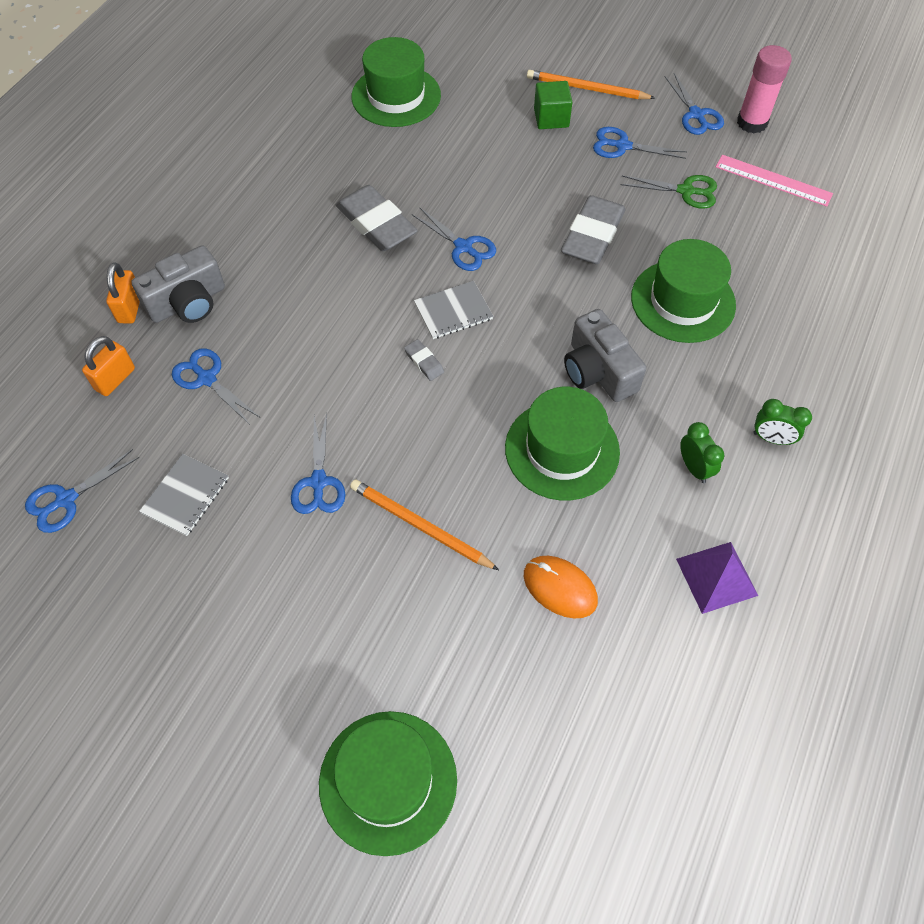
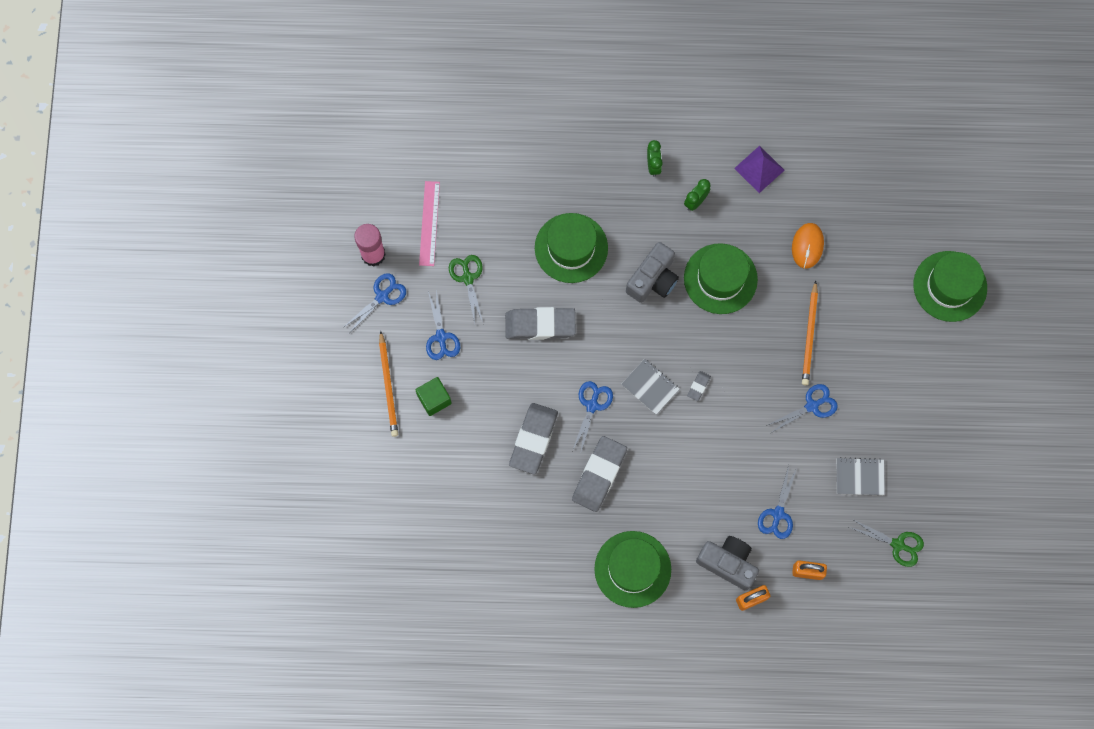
camera: 115 degrees left, 15 degrees up
(66, 499) = (898, 545): blue scissors -> green scissors
(396, 96) = (463, 526): green hat -> green hat (632, 569)
(455, 182) = (533, 439): none -> grey eraser

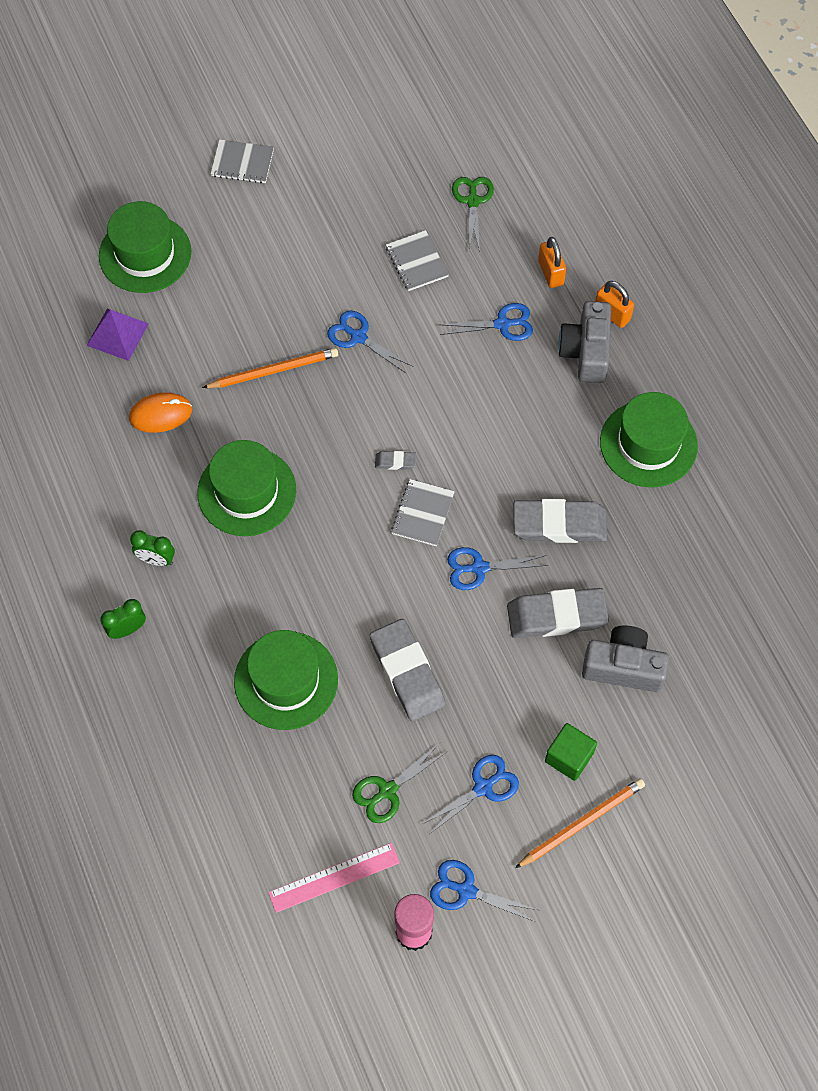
camera: 115 degrees left, 10 degrees down
(653, 279) = (283, 566): grey camera -> grey camera (623, 667)
(759, 169) = (80, 505): purple pyramid -> purple pyramid (117, 334)
(1006, 388) = (242, 163): none -> grey notebook

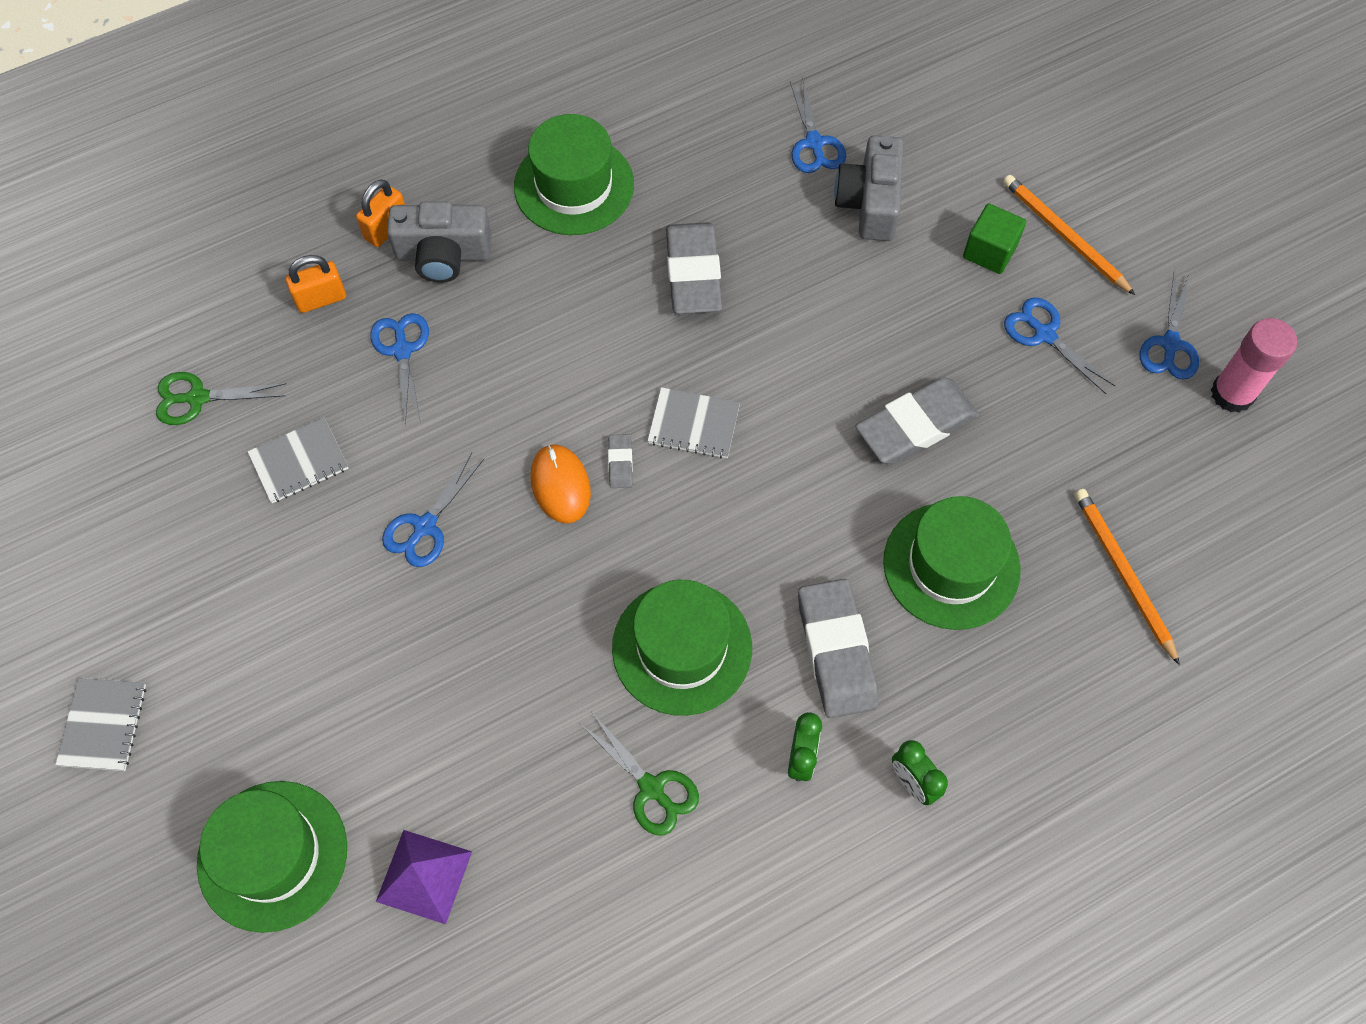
camera: 95 degrees left, 0 degrees up
(160, 414) = (564, 787): orange mouse -> orange mouse (560, 485)
(273, 370) = (483, 634): orange pencil -> orange pencil (1123, 573)
(334, 877) = (1191, 483): pink ruler -> none
(387, 790) = (1071, 435): green scissors -> green scissors (651, 788)
(479, 568) = (763, 356): blue scissors -> blue scissors (814, 143)
(556, 616) = (816, 271): grey eraser -> grey eraser (836, 651)

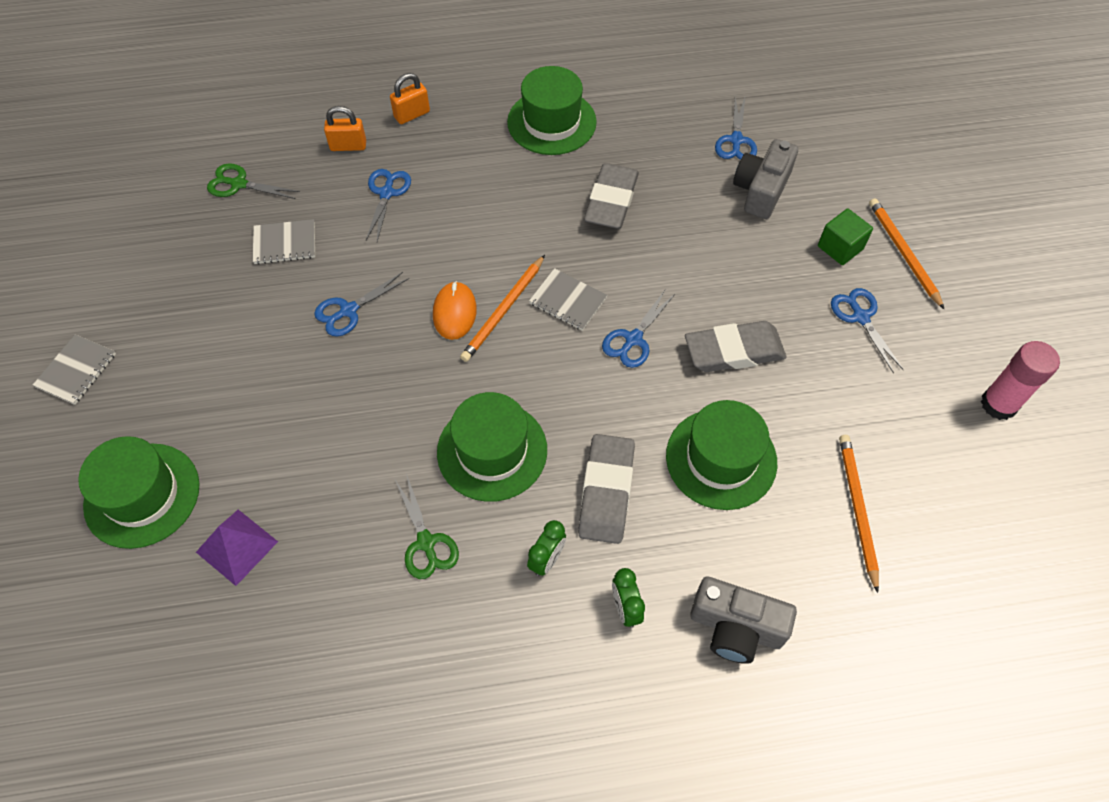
camera: 20 degrees right, 5 degrees down
(443, 254) = (442, 141): grey camera -> grey camera (735, 627)
(620, 463) = (503, 311): grey eraser -> orange pencil
(1170, 344) = (960, 353): blue scissors -> blue scissors (633, 339)

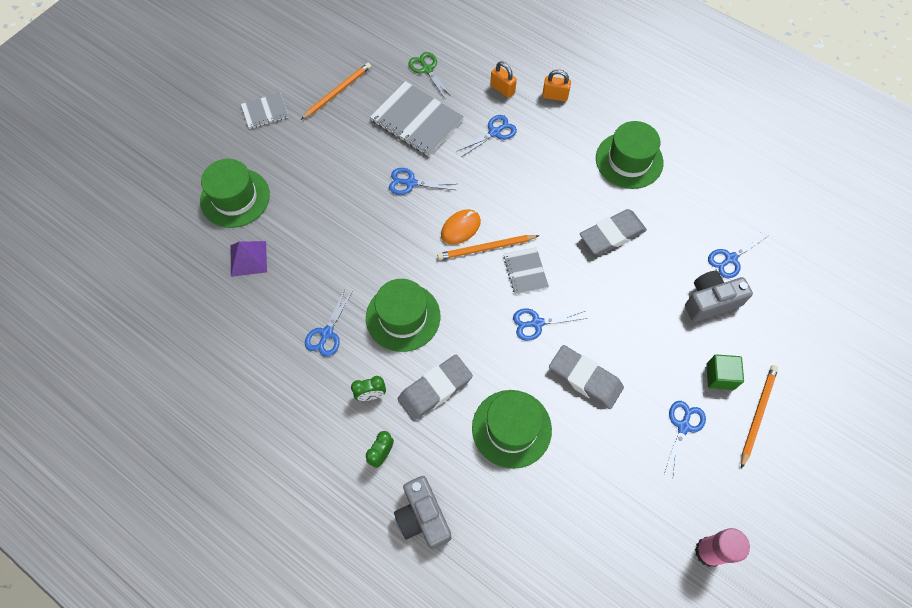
camera: 45 degrees right, 5 degrees up
(285, 243) = (417, 120): grey notebook -> grey notebook, size x1.82
(426, 542) = (327, 333): green scissors -> blue scissors
(857, 509) = (554, 524): orange pencil -> orange pencil (338, 92)

